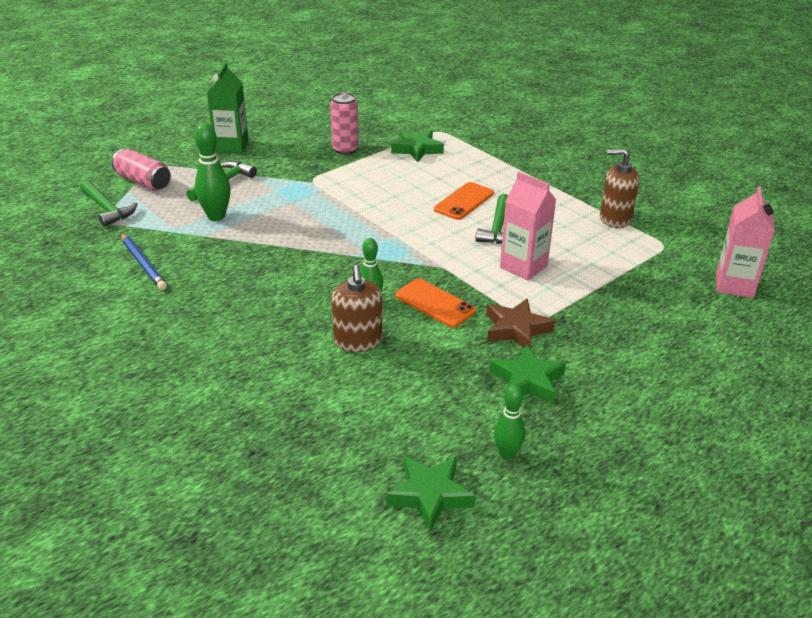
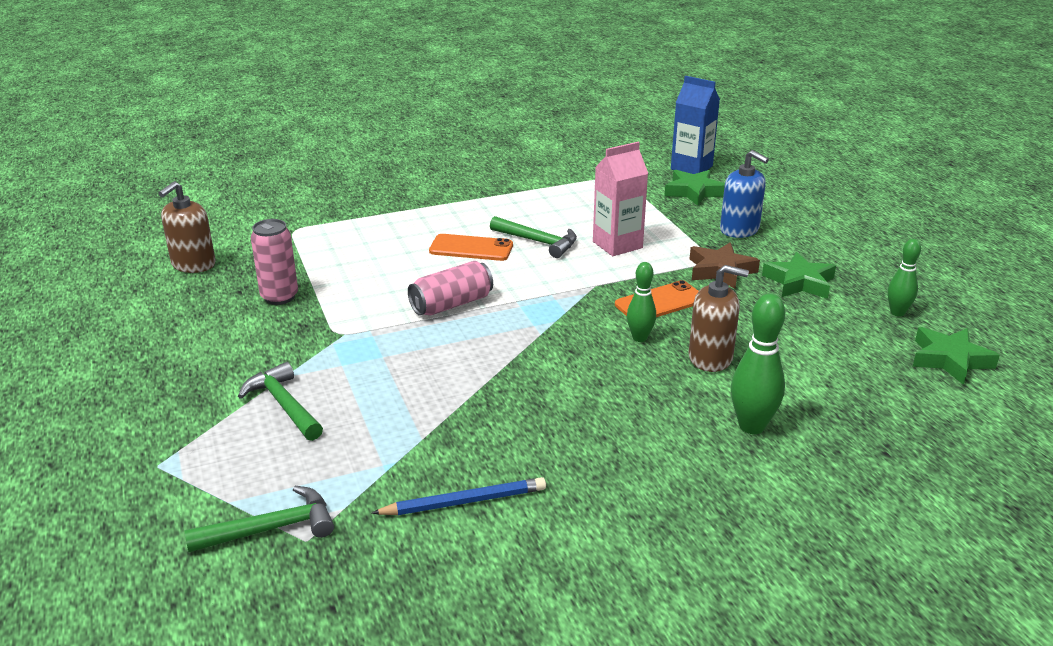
camera: 70 degrees left, 5 degrees down
(143, 182) = (211, 482): pink can -> pink can (451, 304)
(216, 216) = (377, 422): green bowling pin -> green bowling pin (751, 426)
(231, 146) = (175, 384): green carton -> none
(417, 149) = (326, 251): green star -> green star (694, 192)
(464, 201) = (471, 248): orange phone -> orange phone turned 45 degrees counterclockwise
(612, 332) = (739, 230): none -> blue soap dispenser
(615, 219) = (559, 185): brown soap dispenser -> brown soap dispenser (193, 264)
(734, 285) = (691, 168): pink carton -> blue carton

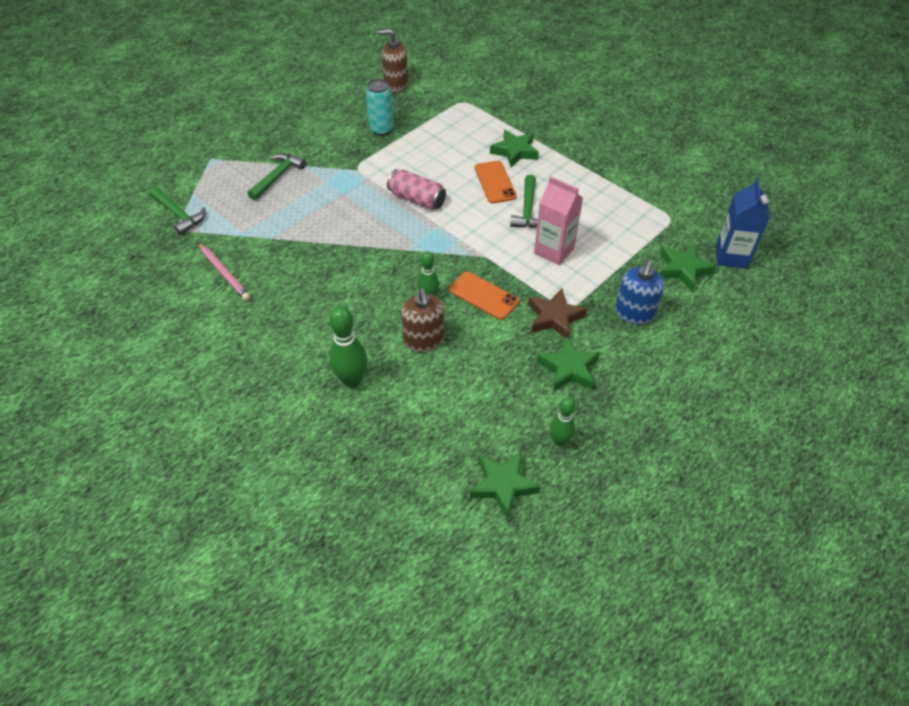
camera: 65 degrees right, 20 degrees up
(279, 297) = (381, 130): pink can -> turquoise can
(428, 224) = (515, 151): none -> green star
(464, 502) = (224, 273): blue pencil -> pink pencil

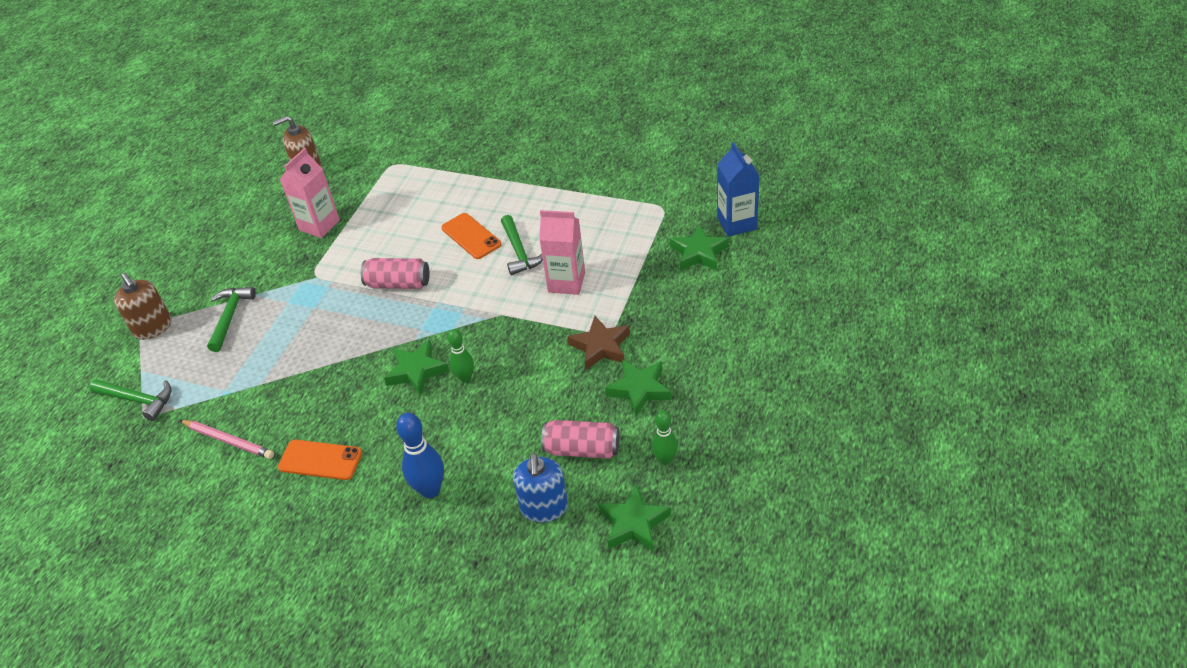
camera: 20 degrees left, 5 degrees down
(352, 380) = (430, 490): green bowling pin -> blue bowling pin
(381, 130) = (319, 225): turquoise can -> pink carton
(424, 340) = (483, 421): brown soap dispenser -> brown soap dispenser (153, 327)
(483, 296) = (519, 354): orange phone -> orange phone (320, 460)
(493, 400) = (582, 449): none -> pink can
(515, 151) = (475, 197): green star -> green star (416, 371)
(634, 313) = (674, 312): blue soap dispenser -> blue soap dispenser (544, 507)

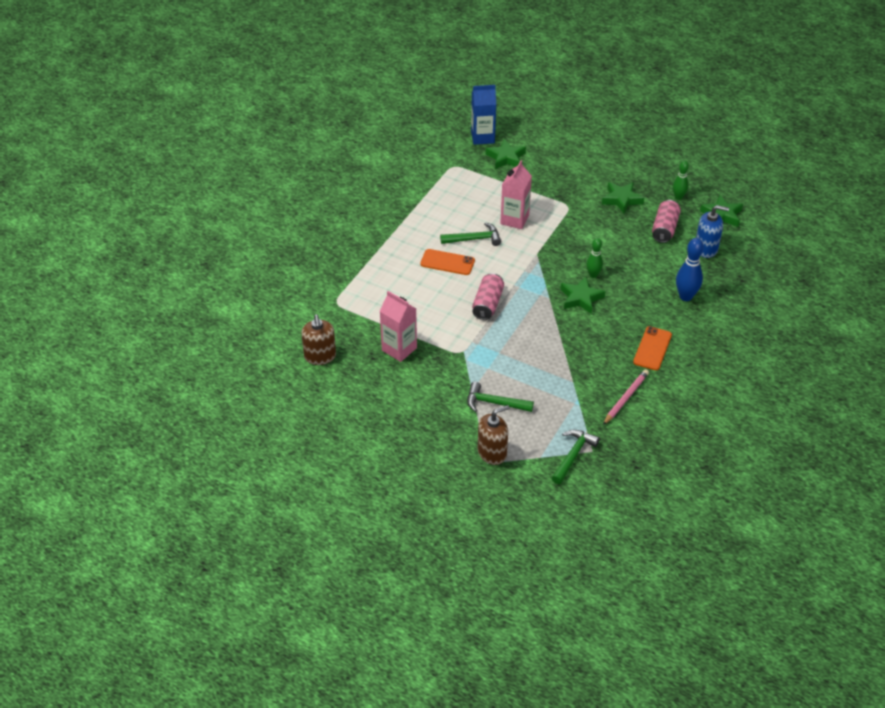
camera: 85 degrees left, 0 degrees up
(471, 236) = (447, 262): orange phone -> orange phone turned 45 degrees clockwise
(601, 347) = (580, 211): brown star -> none

